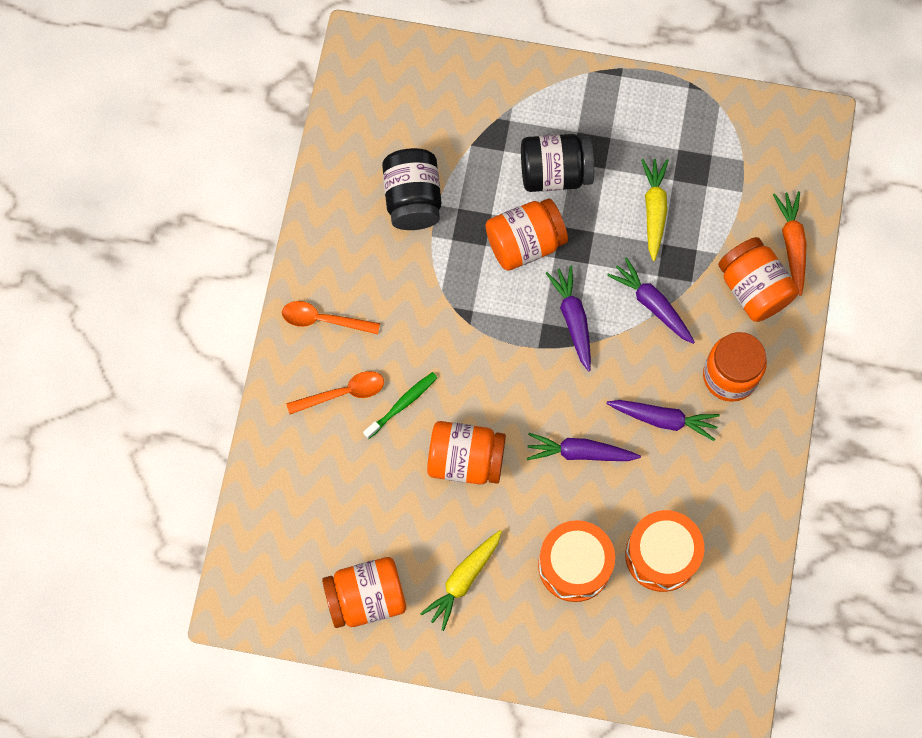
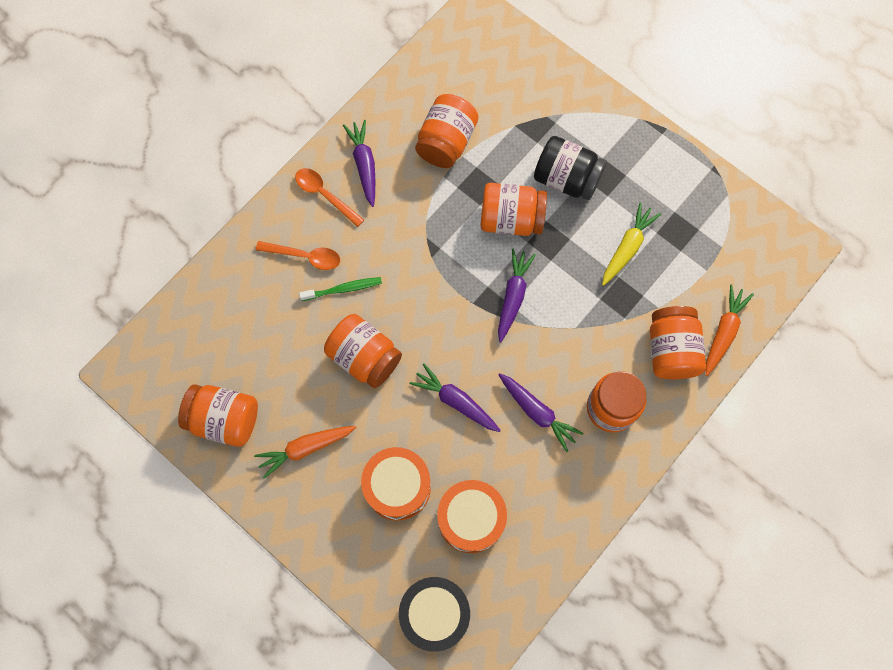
camera: 30 degrees right, 0 degrees up
(413, 199) = (446, 142): black jar -> orange jar
(463, 580) = (305, 448): yellow carrot -> orange carrot
(652, 304) = (582, 318): purple carrot -> purple carrot (364, 165)
(681, 661) = (434, 613): none -> black drum

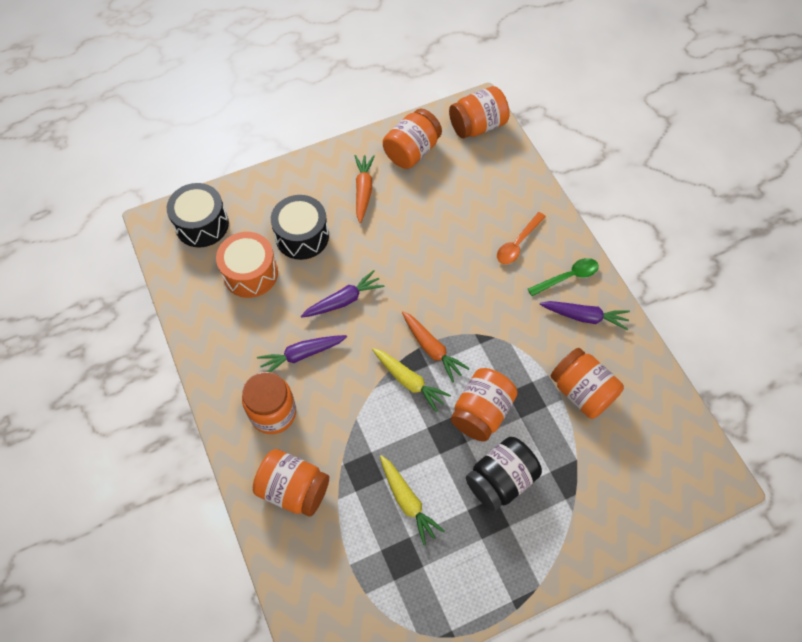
camera: 115 degrees right, 10 degrees down
(325, 195) = (567, 277): orange spoon -> green spoon
(343, 289) = (477, 259): green toothbrush -> none
(364, 357) = (412, 253): orange jar -> orange jar (477, 126)
(397, 487) = (302, 236): orange drum -> black drum
(513, 296) = (409, 381): purple carrot -> yellow carrot
(723, 332) = (284, 546): orange carrot -> orange carrot (432, 349)

